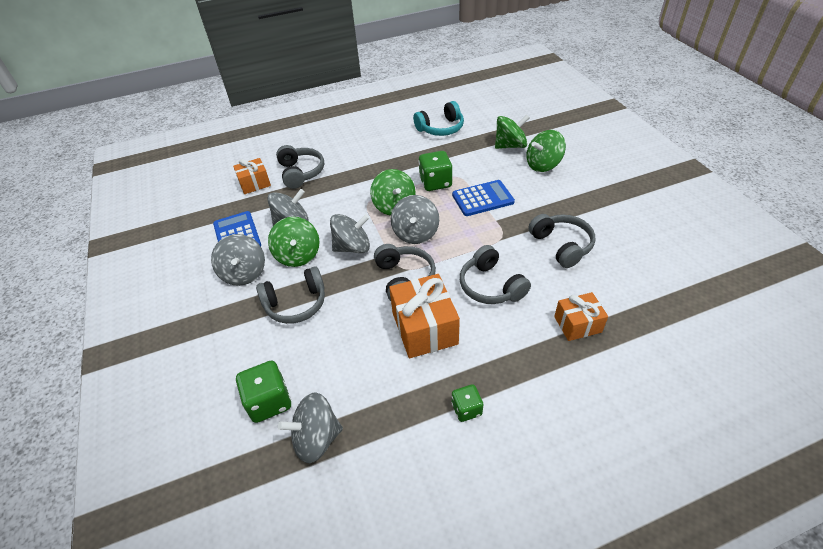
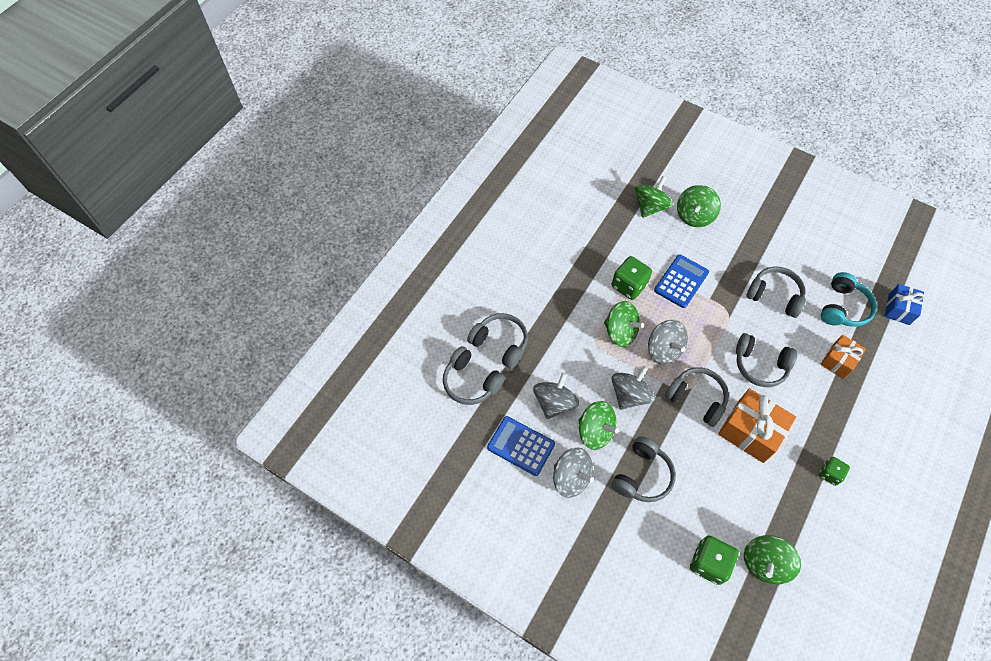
camera: 40 degrees left, 15 degrees up
(254, 183) = (471, 382): orange gift -> grey headphones
(316, 438) = (764, 563): grey spinning top -> green spinning top
(440, 128) = (572, 216): turquoise headphones -> turquoise headphones (843, 307)
(697, 319) = (898, 309): none -> blue gift

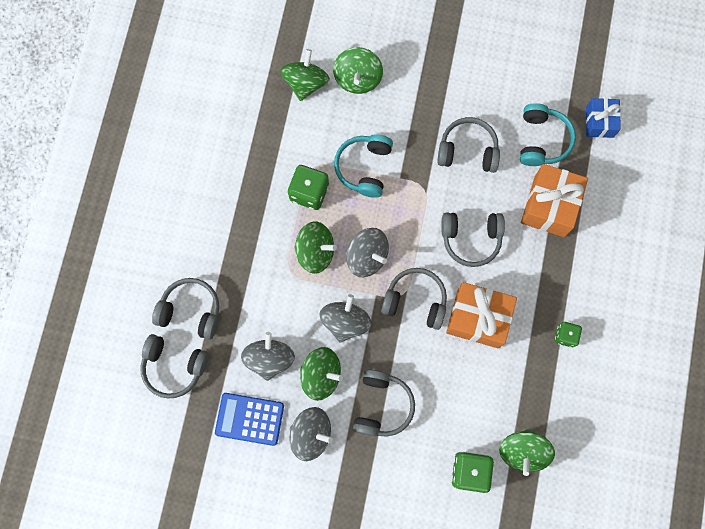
camera: 20 degrees left, 15 degrees up
(681, 281) = (364, 168): blue calculator -> turquoise headphones
(838, 361) = (549, 206): orange gift -> orange gift, size x1.63

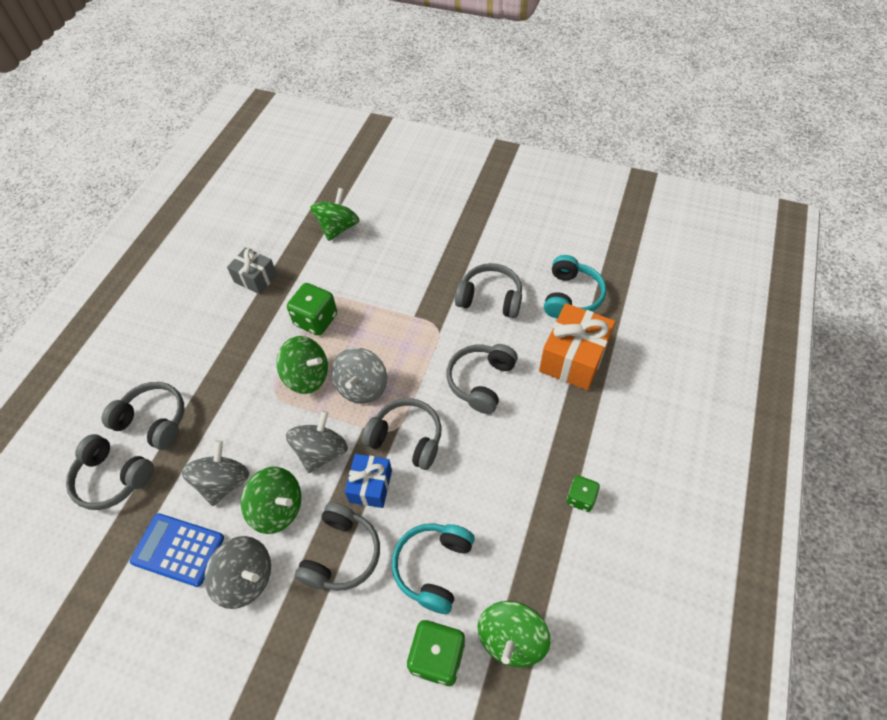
camera: 10 degrees right, 20 degrees down
(239, 152) = (255, 278): none -> grey gift
(357, 78) = (390, 228): green spinning top -> none
(364, 168) = (379, 303): turquoise headphones -> turquoise headphones (433, 567)
(367, 257) = (362, 387): grey spinning top -> grey spinning top turned 60 degrees clockwise
(471, 239) = (481, 381): grey headphones -> grey headphones turned 105 degrees clockwise
(478, 318) = (476, 466): orange gift -> none
(599, 122) = (634, 286): blue gift -> blue gift (370, 486)

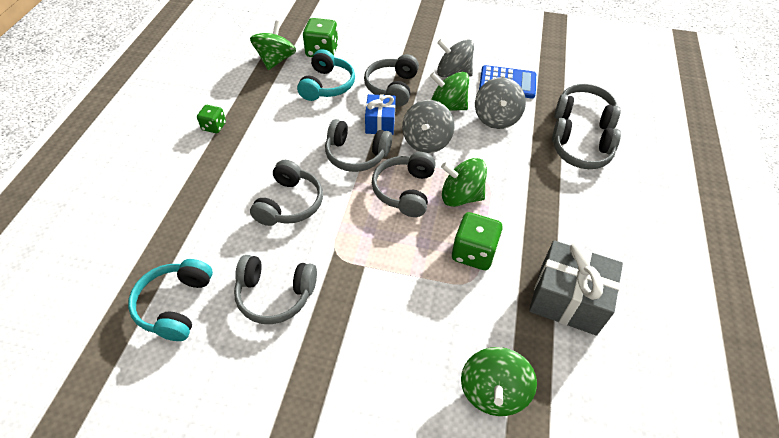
camera: 170 degrees right, 5 degrees down
(255, 278) = (567, 299): grey gift -> grey gift, size x1.63
(362, 387) = (405, 191): grey spinning top -> grey headphones
(573, 358) = (192, 232): orange gift -> none

